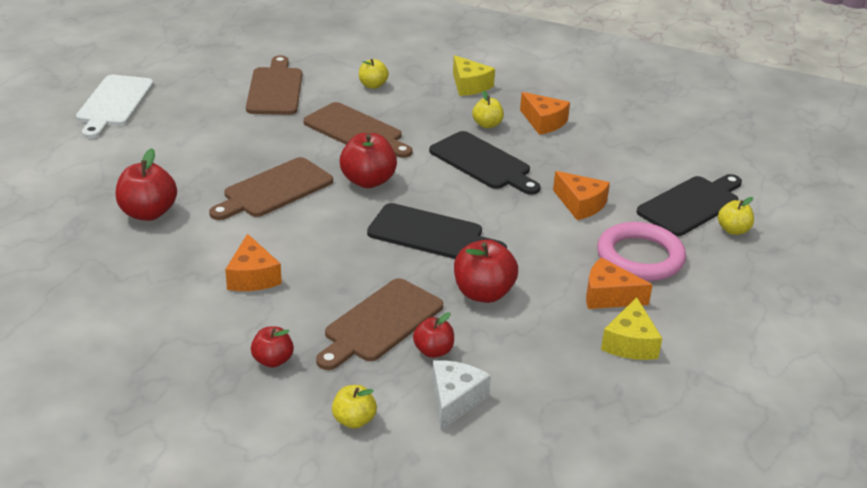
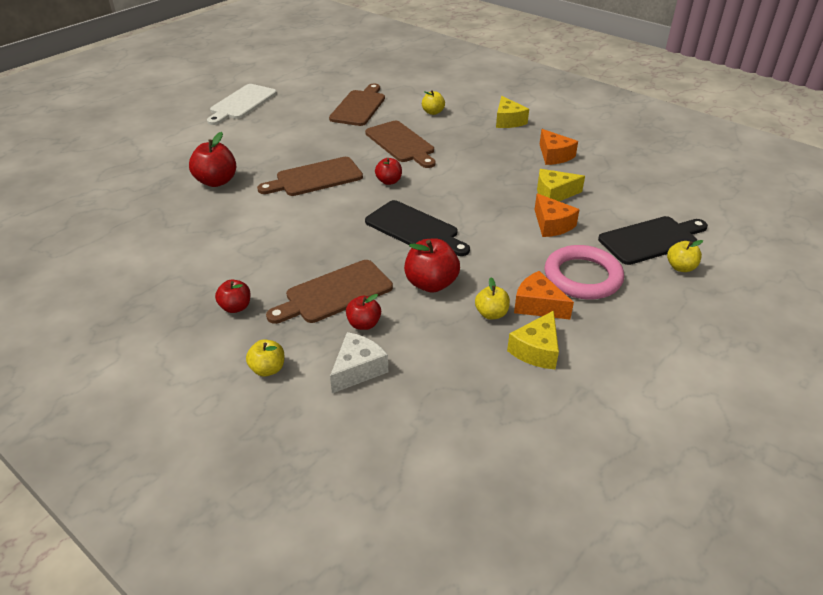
camera: 20 degrees right, 5 degrees up
(252, 277) = (260, 240): orange cheese -> none
(368, 181) = (389, 181): red apple -> red apple, size x0.60
(483, 163) = (487, 180): black cutting board -> none
(487, 125) = (506, 152): yellow apple -> yellow apple (491, 314)
(565, 168) = (554, 194): none -> yellow cheese

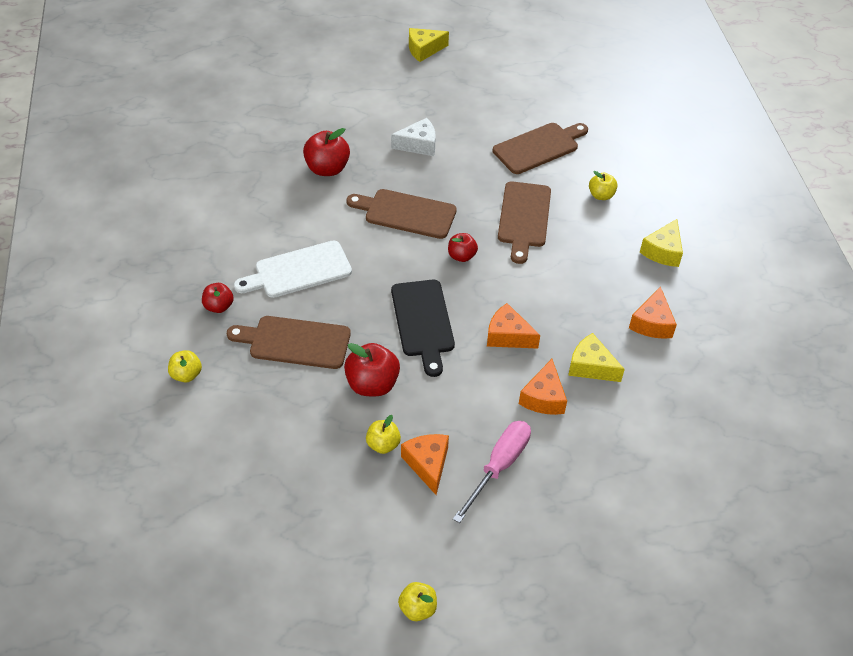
camera: 40 degrees right, 10 degrees up
(242, 103) = (439, 83): white cutting board -> white cutting board (298, 271)
(358, 369) = (239, 419): white cheese -> white cheese (418, 145)
(364, 324) = (284, 384): red apple -> none
(482, 206) = (508, 336): none -> orange cheese
(536, 350) = (376, 500): yellow cheese -> yellow cheese (424, 50)
(582, 277) = (499, 466): pink ring -> pink screwdriver
(651, 239) = (613, 476): black cutting board -> none
(680, 267) = (598, 521): yellow apple -> yellow apple (417, 608)

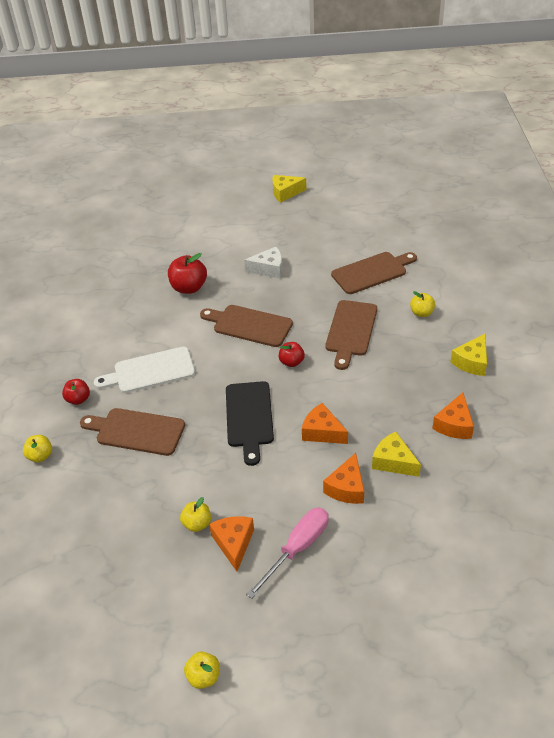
camera: 10 degrees right, 5 degrees down
(372, 384) = (196, 470): red apple -> none

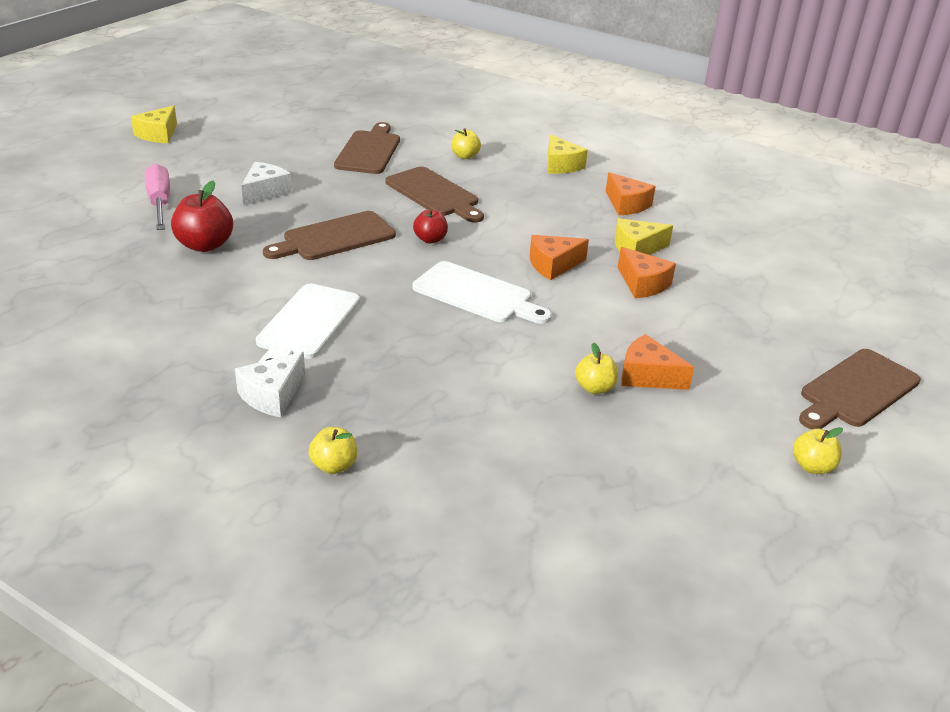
camera: 60 degrees left, 10 degrees down
(78, 399) = (272, 395): red apple -> white cheese
(136, 431) = (396, 373): brown cutting board -> brown cutting board (856, 390)
(249, 417) = (477, 294): black cutting board -> white cutting board
(297, 548) = (692, 341): pink screwdriver -> pink screwdriver (160, 203)

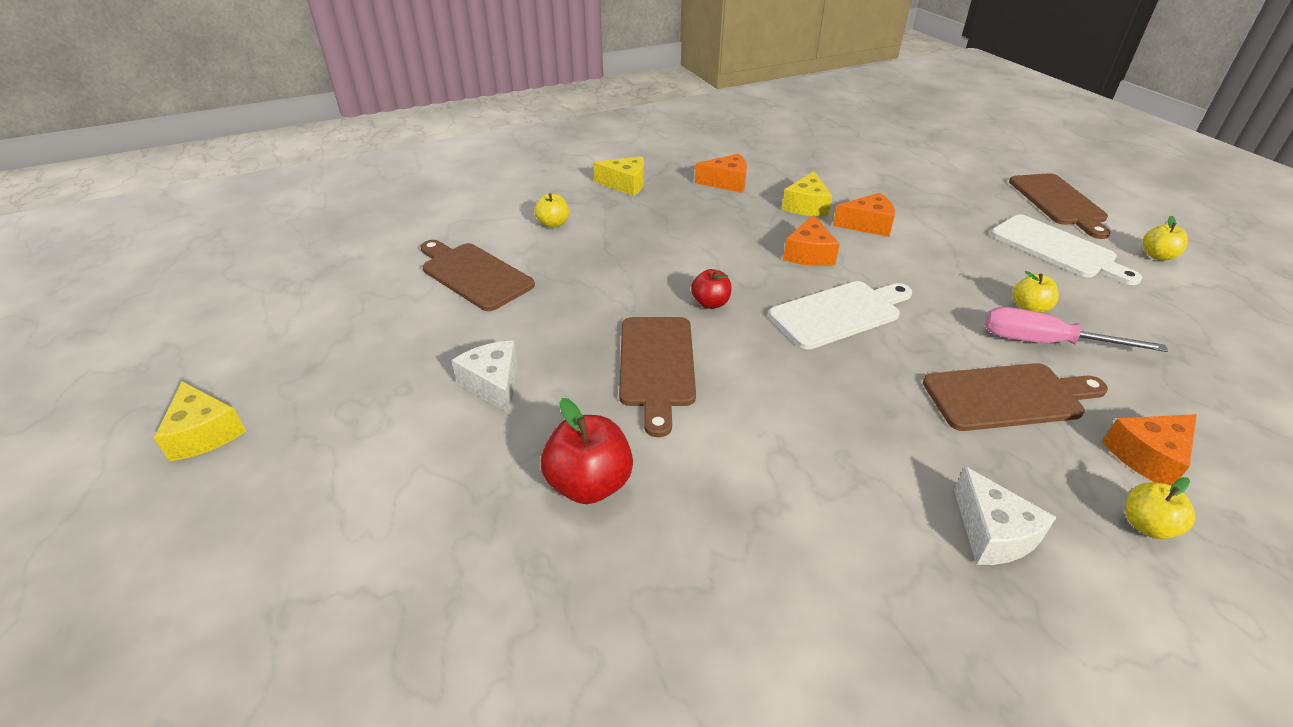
camera: 55 degrees left, 5 degrees up
(160, 203) = (424, 495): pink screwdriver -> pink screwdriver (1045, 342)
(306, 325) = (844, 452): white cutting board -> white cutting board (1057, 248)
(434, 194) = (616, 268): brown cutting board -> brown cutting board (1008, 396)
(647, 376) = (1016, 276): orange cheese -> orange cheese (1148, 457)

